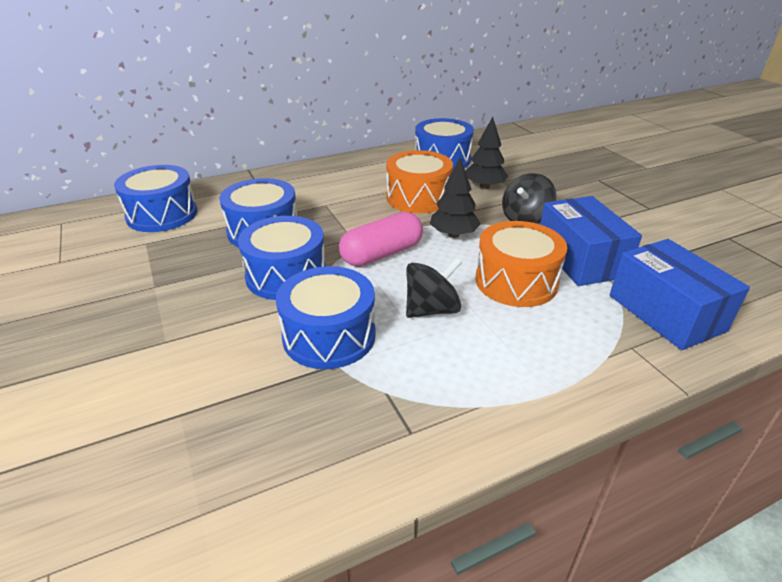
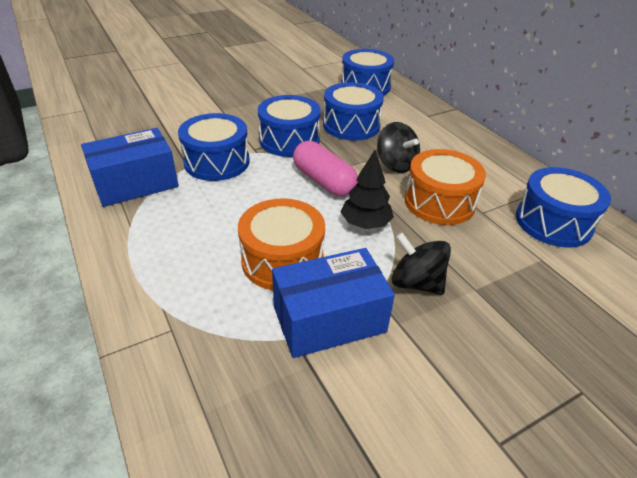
camera: 85 degrees right, 5 degrees up
(432, 309) = (242, 207): black spinning top -> black spinning top (396, 164)
(484, 187) = (490, 254): black tree -> none
(665, 313) = (220, 376): blue box -> blue box (135, 183)

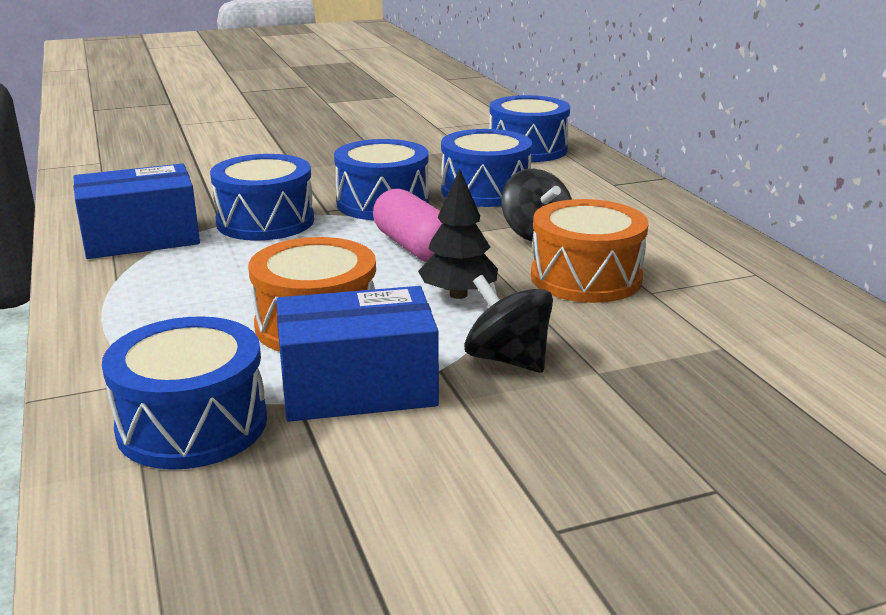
camera: 10 degrees right, 15 degrees down
(553, 222) = (763, 308): blue drum -> blue drum (192, 425)

